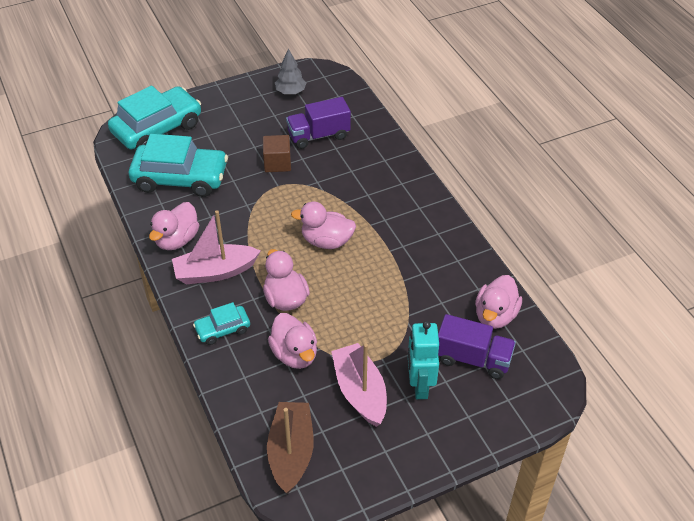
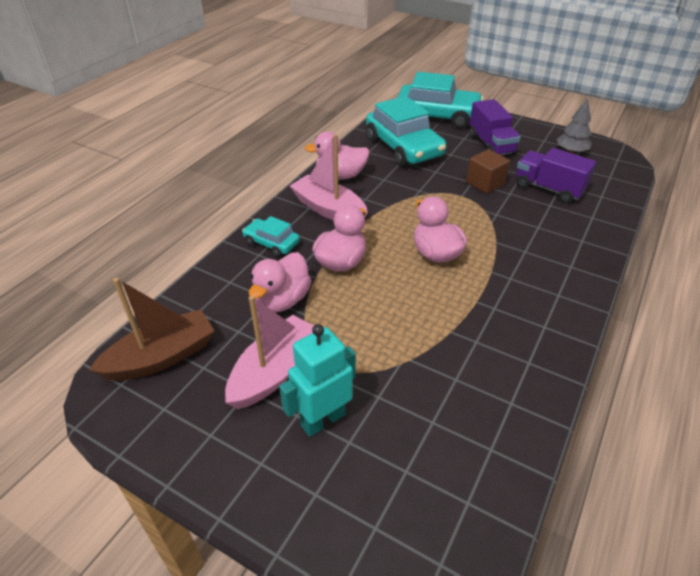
camera: 55 degrees right, 5 degrees down
(473, 359) = (404, 453): purple truck -> purple truck (491, 145)
(495, 315) = (490, 442): pink duck -> none

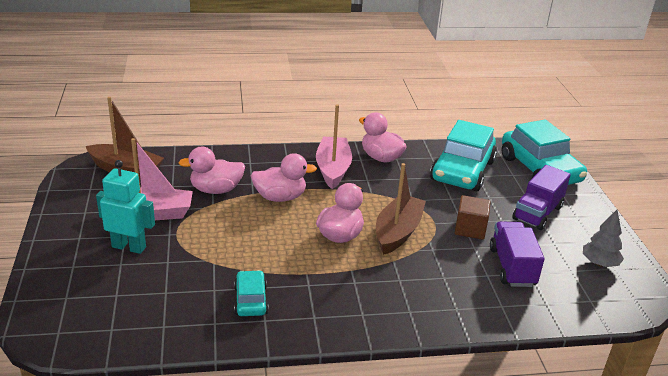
camera: 50 degrees right, 10 degrees down
(271, 243) = (267, 162): turquoise car -> turquoise car (251, 300)
(459, 220) = (398, 232): none -> brown boat

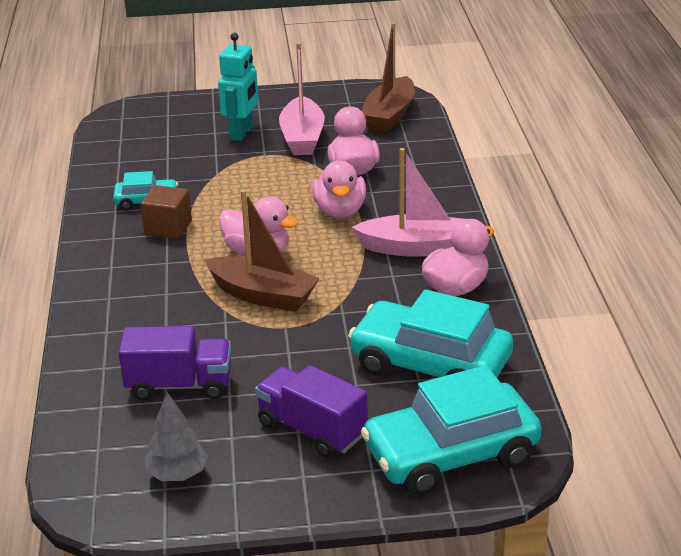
camera: 95 degrees right, 0 degrees up
(470, 229) = (269, 357): brown cube -> brown cube (168, 228)

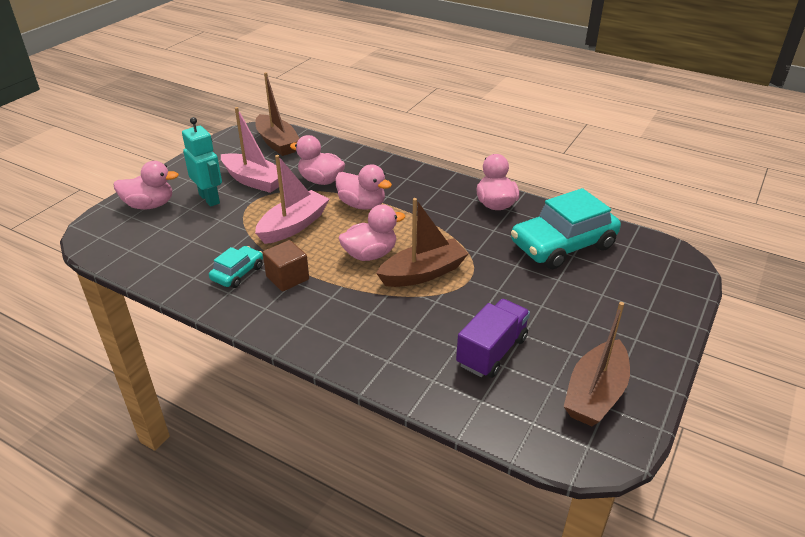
camera: 55 degrees left, 5 degrees up
(177, 474) = (595, 394): grey tree -> brown boat
(195, 113) = (150, 205): none -> pink duck
(312, 430) = (591, 315): purple truck -> none
(415, 248) = (437, 198): pink boat -> pink boat (293, 226)
(450, 454) = (655, 276): turquoise car -> none

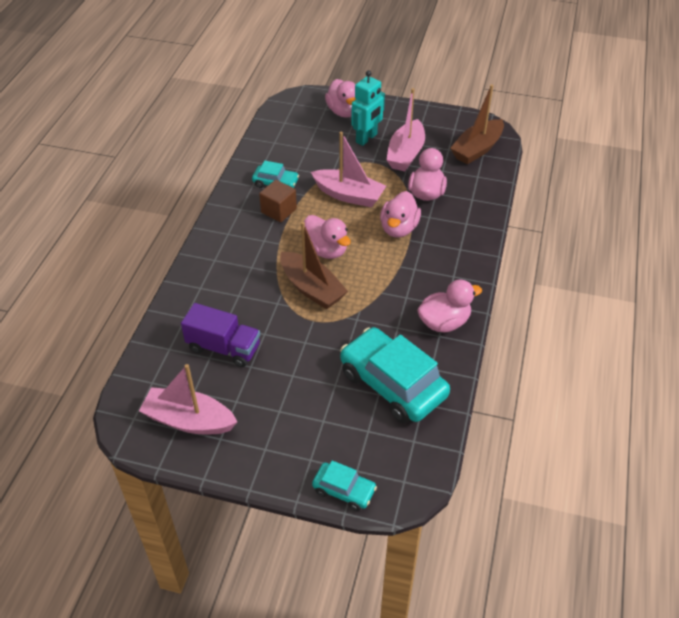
camera: 75 degrees right, 10 degrees up
(595, 394) = (189, 420): brown boat -> pink boat
(683, 294) = (344, 490): none -> turquoise car

